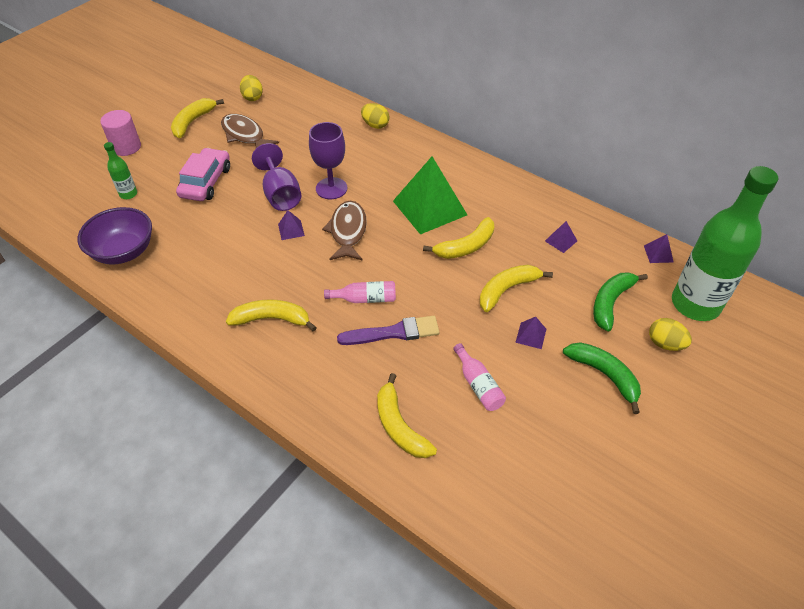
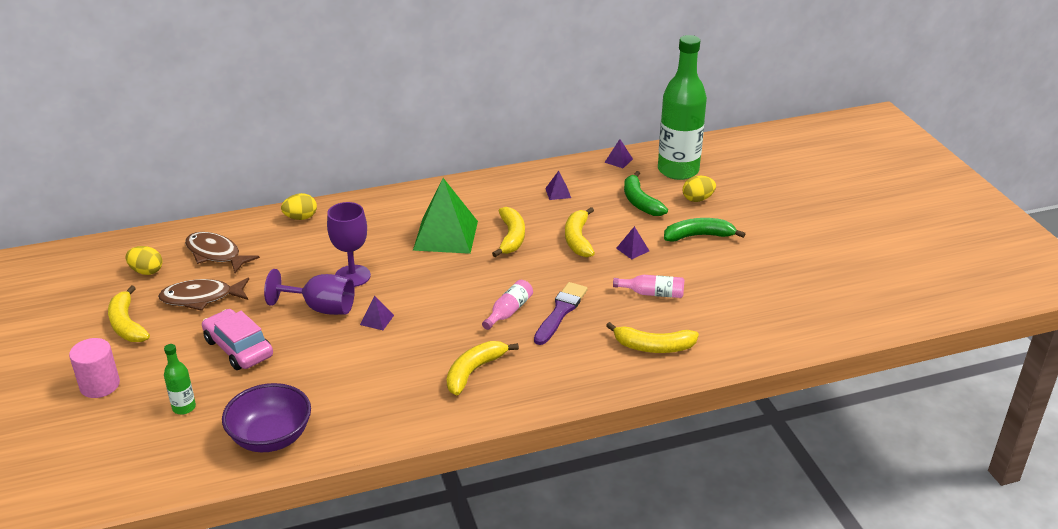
camera: 55 degrees left, 15 degrees down
(348, 231) = (419, 289): brown fish -> brown fish (216, 254)

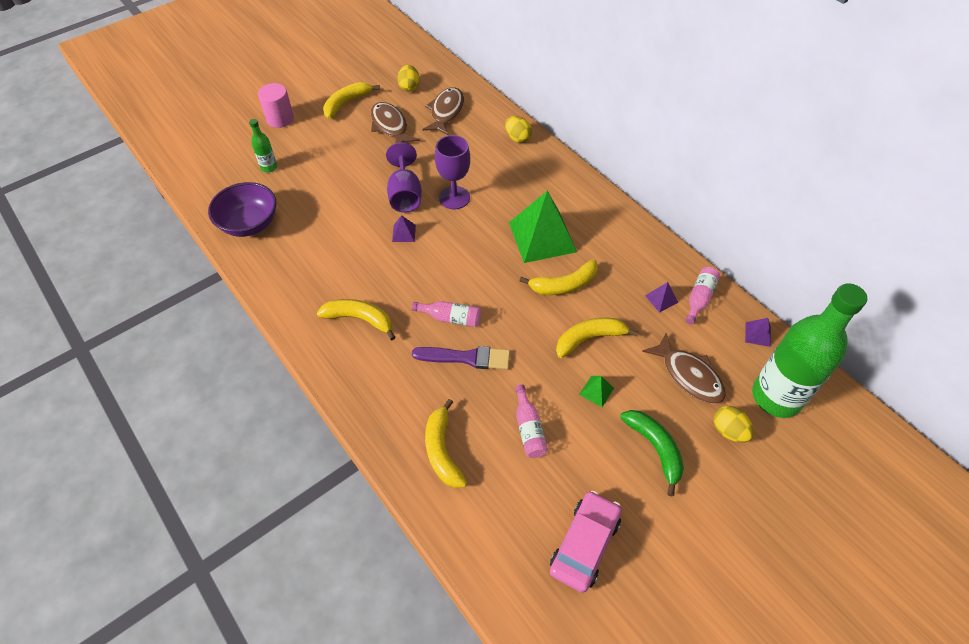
camera: 70 degrees right, 20 degrees up
(239, 348) = (341, 168): pink car -> pink car (585, 544)
(568, 175) = (699, 298): none -> pink bottle
(632, 249) = (596, 391): purple pyramid -> green pyramid
(640, 202) = (689, 375): green banana -> brown fish

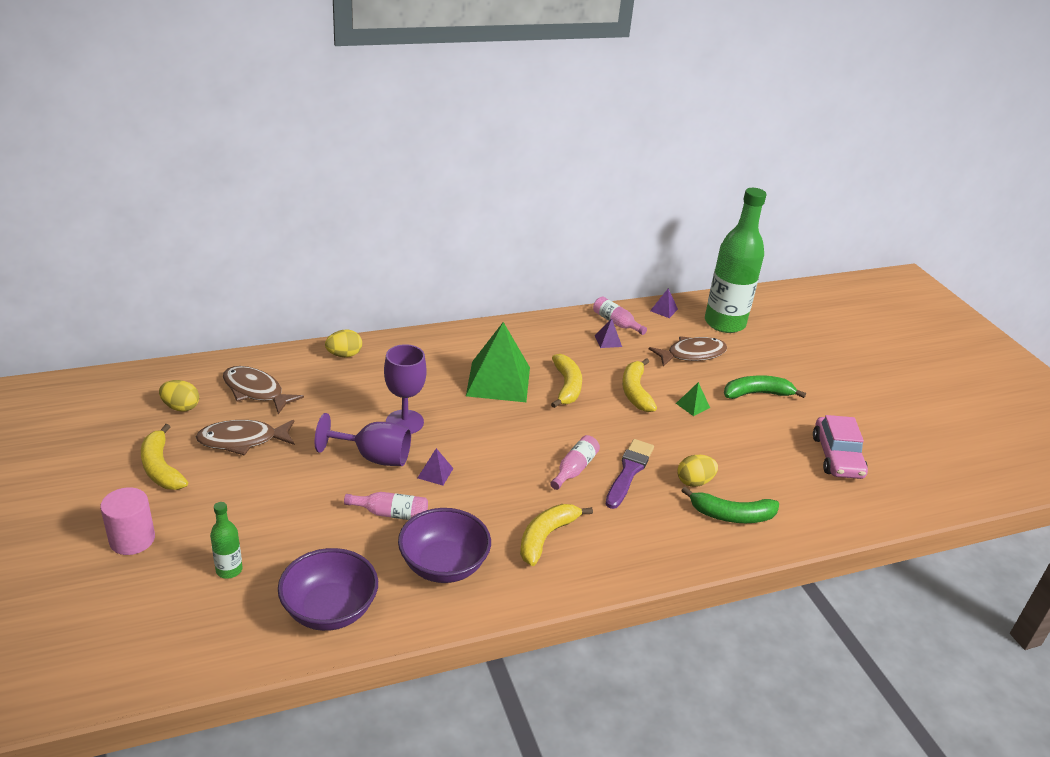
camera: 75 degrees left, 20 degrees down
(308, 267) = (443, 565): none -> purple bowl
(442, 450) = (731, 515): yellow banana -> green banana
(529, 428) = (721, 455): pink bottle -> pink bottle (391, 514)
(585, 544) = (837, 457): pink car -> pink car turned 135 degrees counterclockwise
(728, 431) = (749, 354): yellow egg -> yellow egg (694, 482)

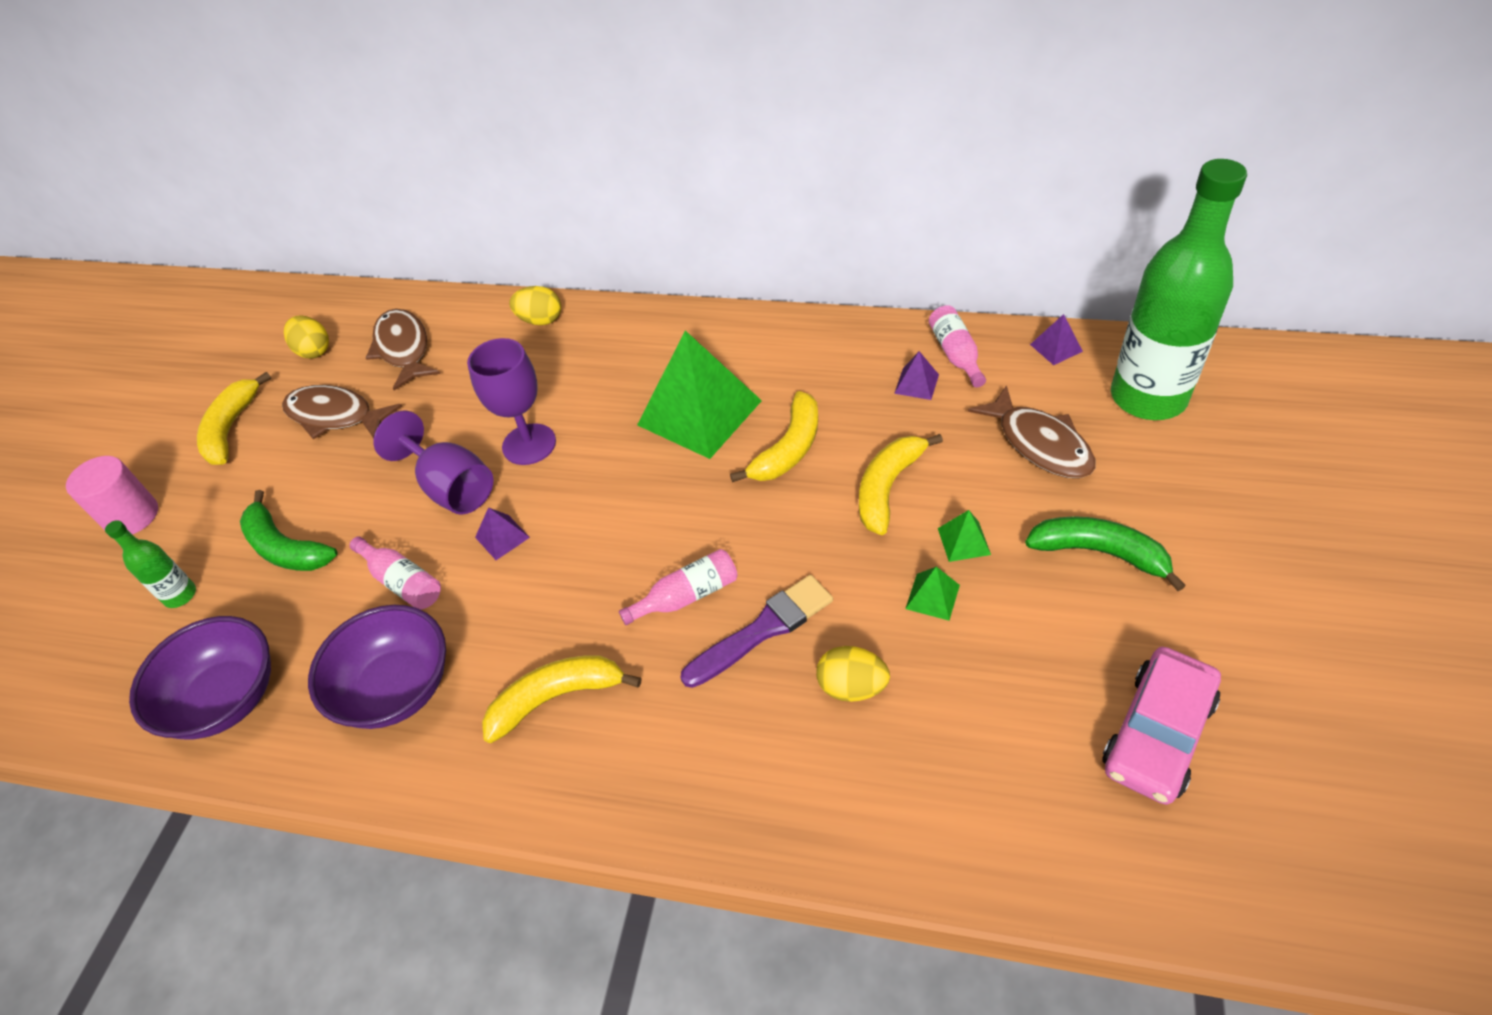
camera: 40 degrees right, 15 degrees up
(692, 354) = (1039, 443): brown fish -> brown fish turned 45 degrees clockwise
(698, 433) = (932, 596): none -> green pyramid
(731, 515) = (863, 775): green banana -> green banana (285, 547)

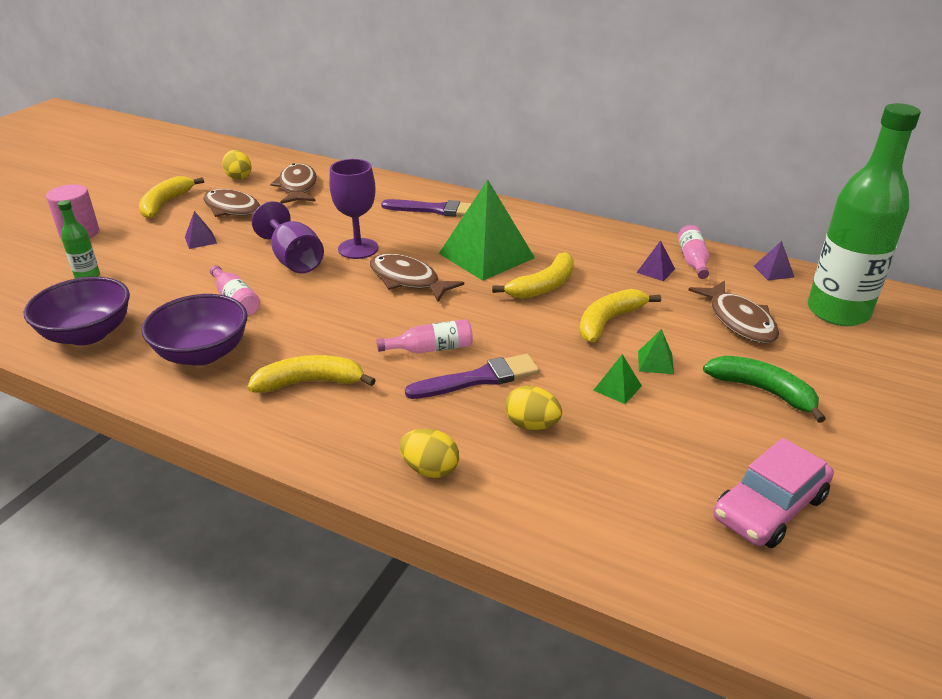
camera: 10 degrees right, 15 degrees down
(285, 547) = (168, 267): green banana -> none
(502, 537) = (315, 291): purple pyramid -> purple pyramid (200, 240)
(540, 320) = (397, 189): yellow egg -> yellow egg (430, 469)
(605, 346) = (435, 210): none -> purple brush
(614, 484) = (407, 280): none -> brown fish

